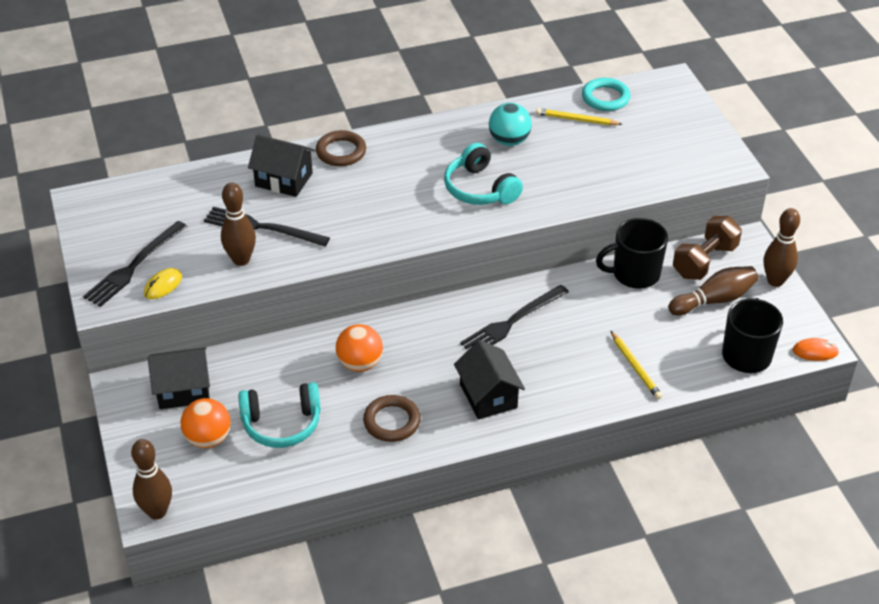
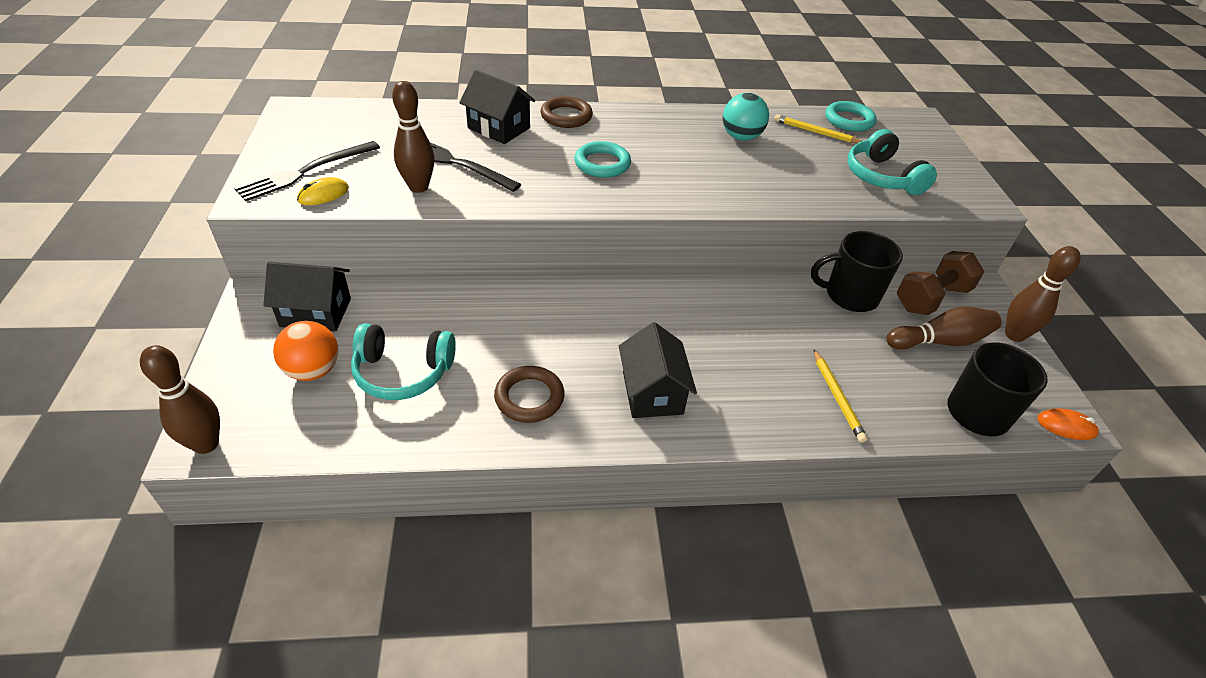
camera: 10 degrees right, 0 degrees up
(360, 363) = (518, 325): orange ball -> none
(392, 199) = (602, 164): none -> turquoise ring
(480, 189) = (698, 171): turquoise headphones -> turquoise headphones (882, 177)
(512, 322) = (702, 317): black fork -> none

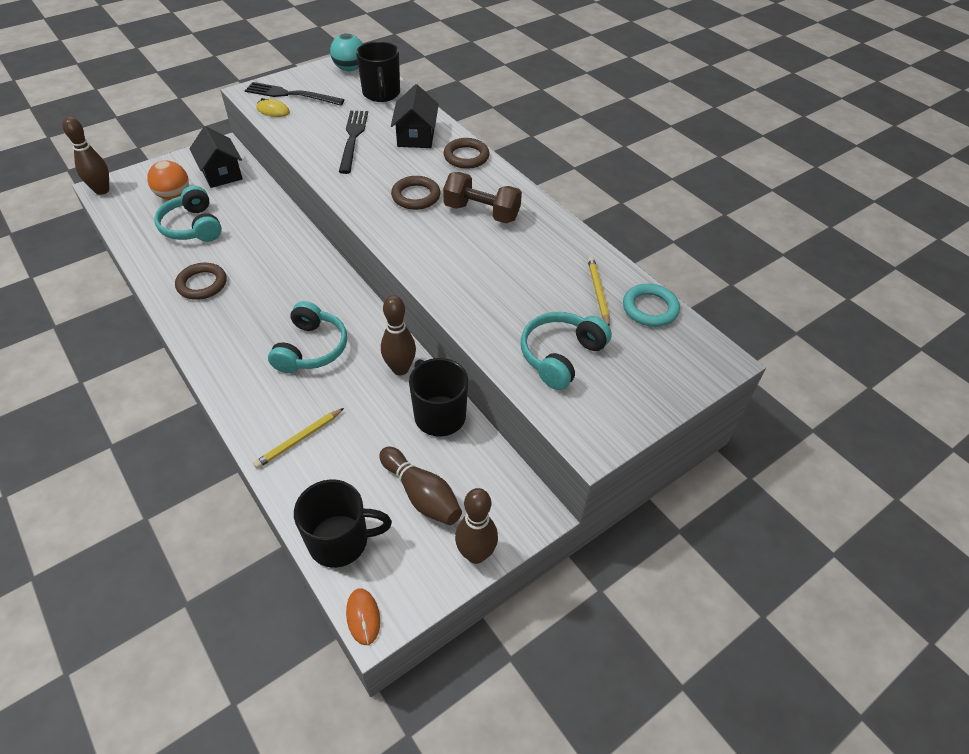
camera: 60 degrees right, 5 degrees up
(391, 118) = (381, 94): none -> black mug
(418, 187) = (311, 137): brown bowling pin -> brown bowling pin (400, 369)
(602, 164) = (416, 196): turquoise ring -> brown ring
(652, 392) = (241, 337): black house -> none
(709, 344) = (311, 349): none -> turquoise headphones
(741, 137) = (536, 251): turquoise ball -> turquoise ball (350, 69)
(931, 298) = (483, 475): brown dumbbell -> brown dumbbell (481, 212)

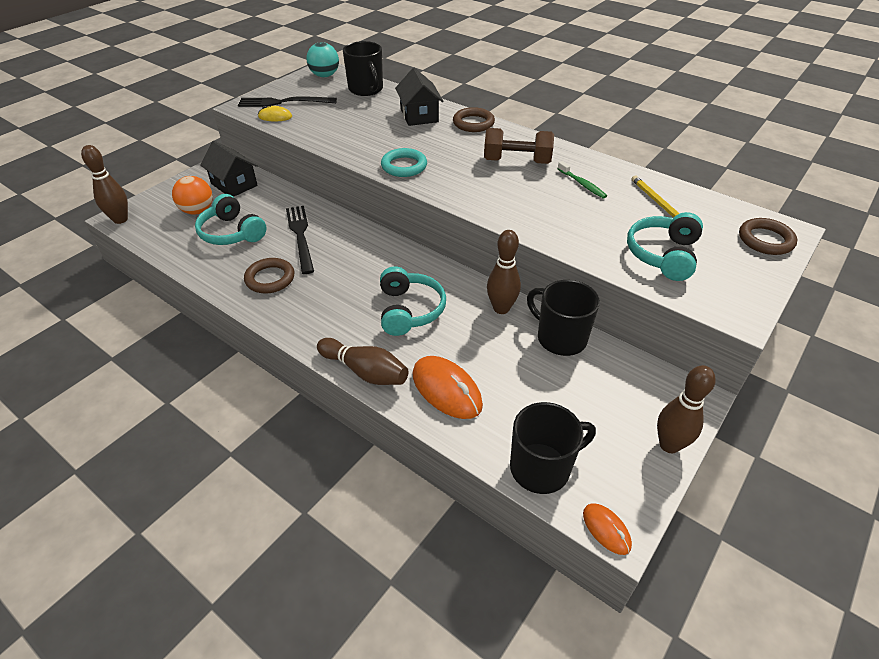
camera: 15 degrees left, 5 degrees down
(299, 440) = (446, 390): yellow pencil -> orange mouse
(353, 139) = (364, 126): black fork -> black fork (300, 236)
(416, 196) = (451, 159): brown ring -> brown ring (765, 240)
(421, 494) = (588, 407): brown bowling pin -> brown bowling pin (365, 371)
(532, 254) = (582, 184): none -> green toothbrush
(650, 308) = (706, 205): turquoise ring -> turquoise ring (404, 166)

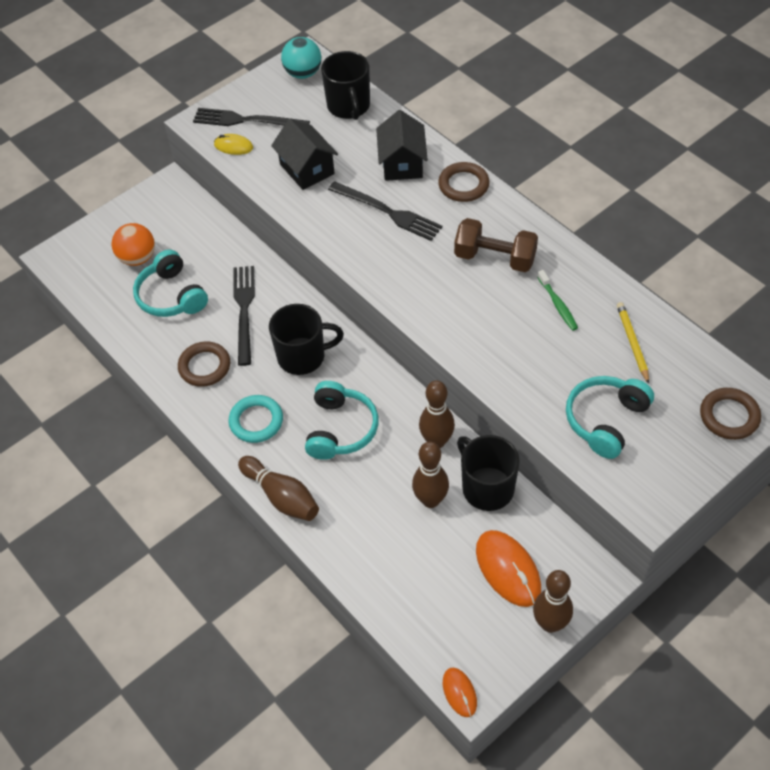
camera: 15 degrees right, 10 degrees up
(120, 219) = (55, 260): brown bowling pin -> brown bowling pin (430, 500)
(234, 184) = (180, 221): black house -> black house (307, 169)
(404, 166) = (364, 249): turquoise ring -> turquoise ring (256, 421)
(416, 143) = (387, 212): none -> black fork
(446, 390) = (355, 529): orange mouse -> orange mouse (508, 569)
(541, 468) = (421, 625): black mug -> black mug (303, 356)

